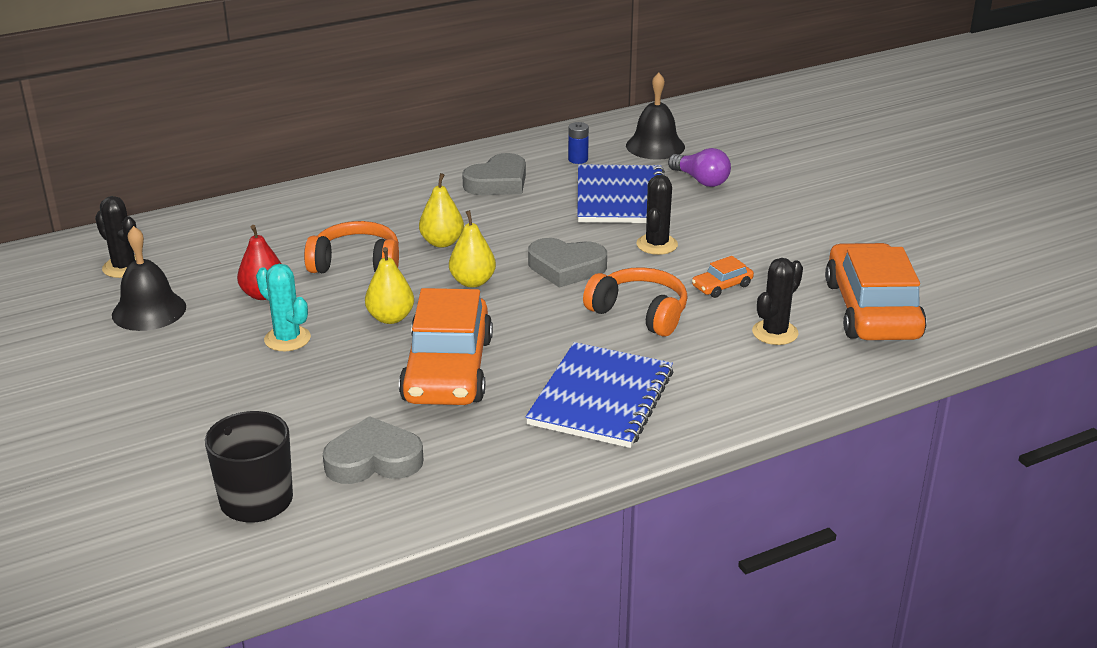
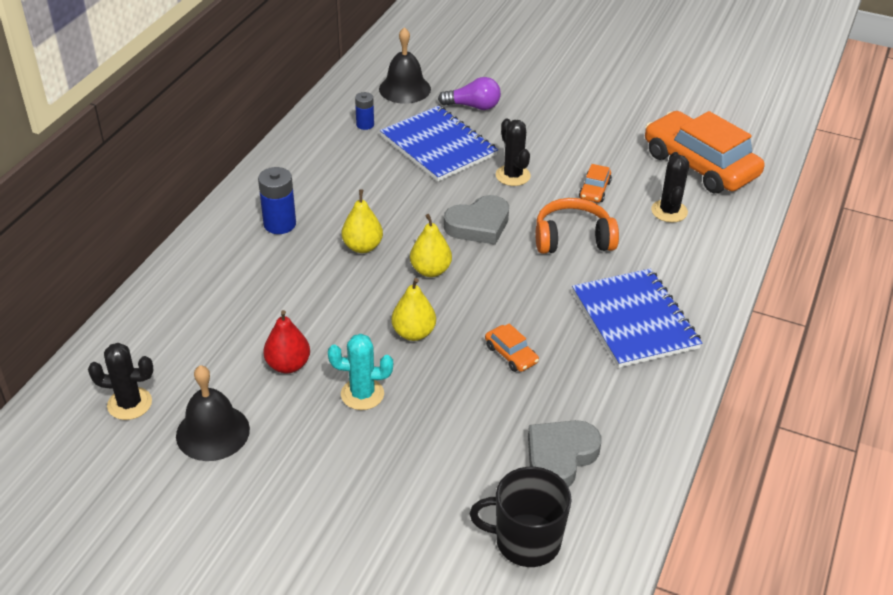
camera: 40 degrees left, 10 degrees up
(356, 263) = (323, 299): orange headphones -> none
(400, 201) = (280, 224): none -> blue battery
(447, 370) = (511, 354): orange car -> orange car, size x0.41
(498, 182) = (333, 172): grey heart -> none

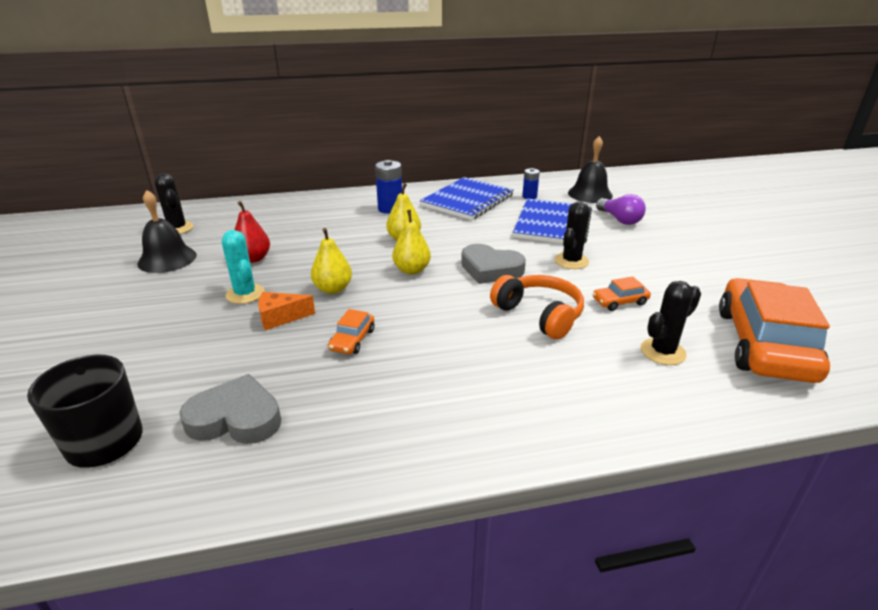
camera: 55 degrees right, 10 degrees down
(432, 384) = (280, 317): none -> orange cheese
(634, 320) = (476, 391): blue notebook -> blue notebook (467, 200)

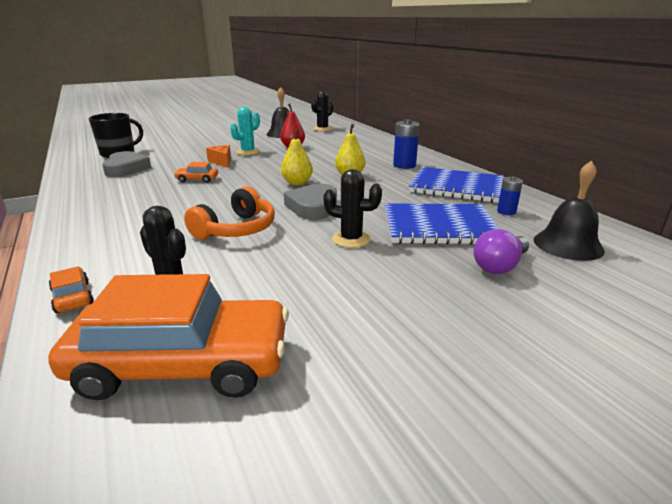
camera: 75 degrees right, 5 degrees down
(333, 289) = (260, 167): yellow pear -> none
(619, 302) = (270, 265): orange car -> orange car (72, 297)

